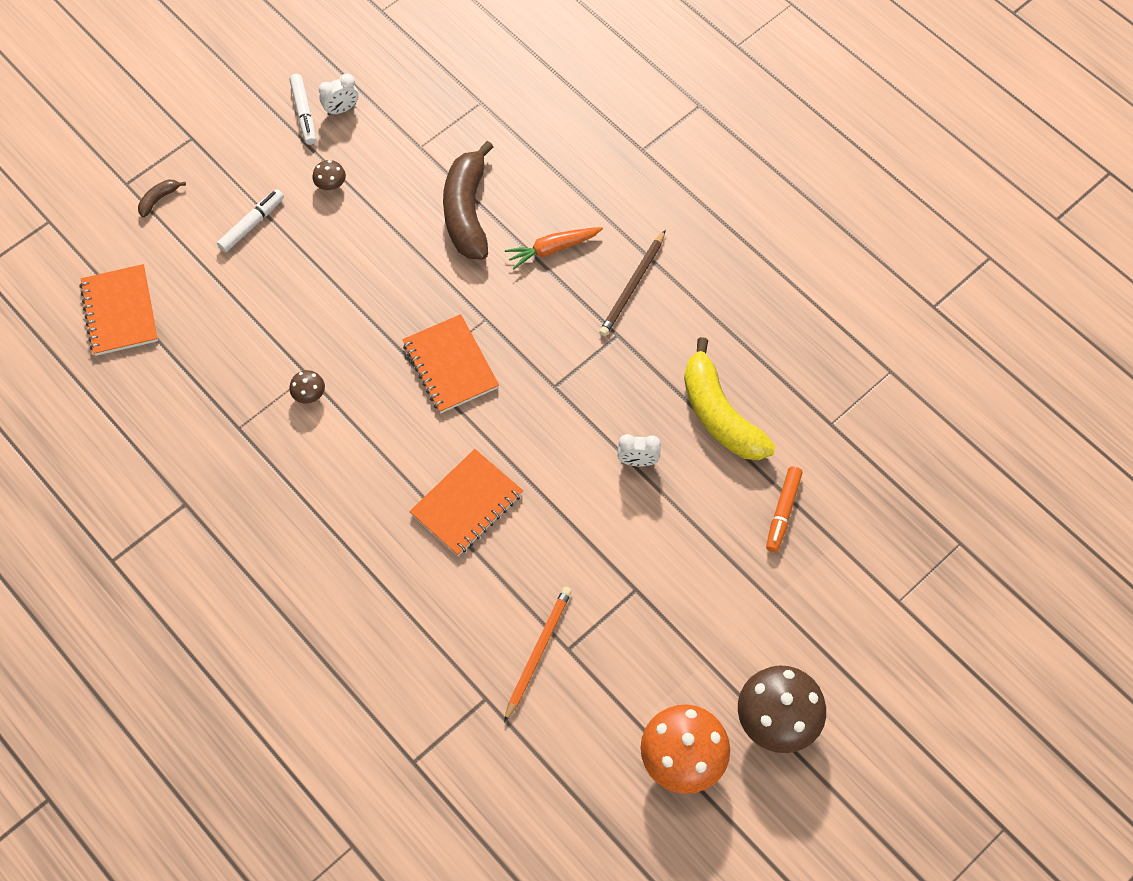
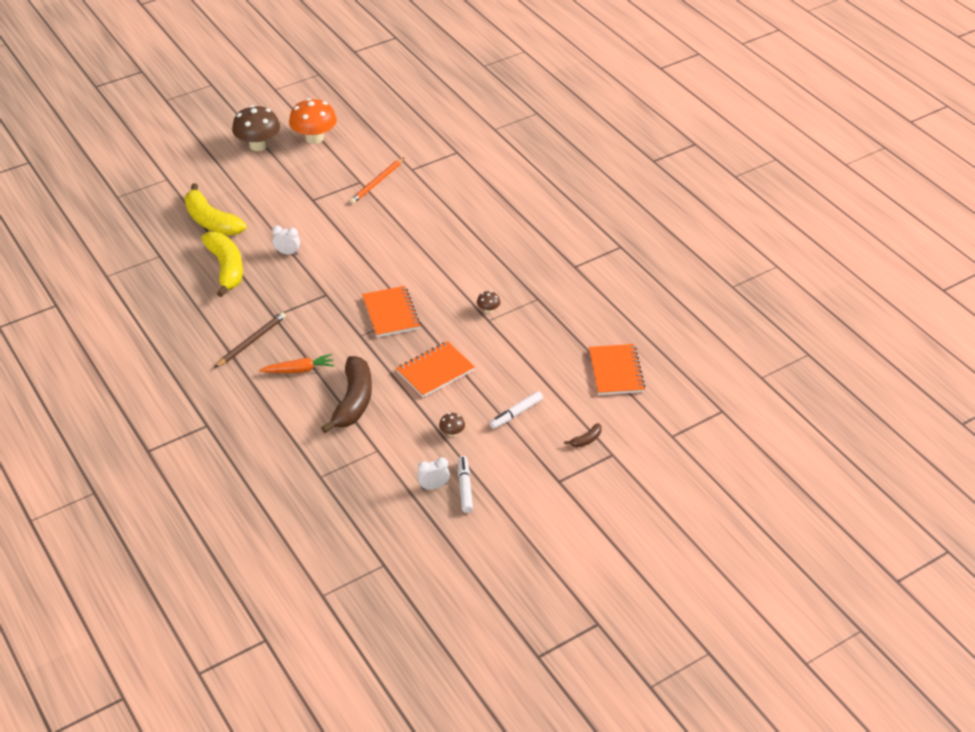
camera: 170 degrees left, 20 degrees down
(467, 504) = (399, 246): orange notebook -> orange notebook (435, 371)
(782, 511) = (211, 221): orange marker -> yellow banana

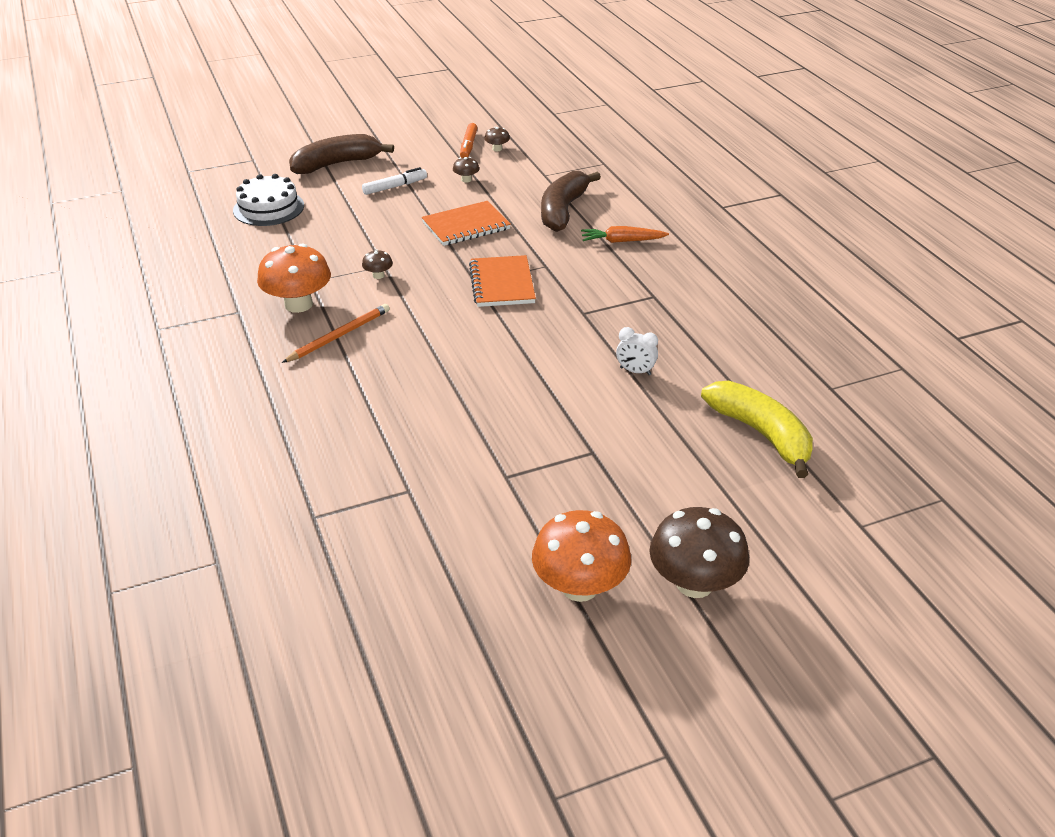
camera: 170 degrees left, 5 degrees down
(226, 268) = (725, 359): yellow banana -> none
(251, 341) = (680, 272): brown pencil -> none
(377, 182) = (476, 471): orange pencil -> orange pencil (339, 336)
(433, 486) = (497, 149): white clock -> brown mushroom
(465, 487) = (468, 146): white marker -> orange marker
(535, 277) = (298, 304): none -> orange mushroom
(586, 440) = (337, 164): brown banana -> brown banana, size x2.39
(616, 371) = (268, 208): orange notebook -> white cake

